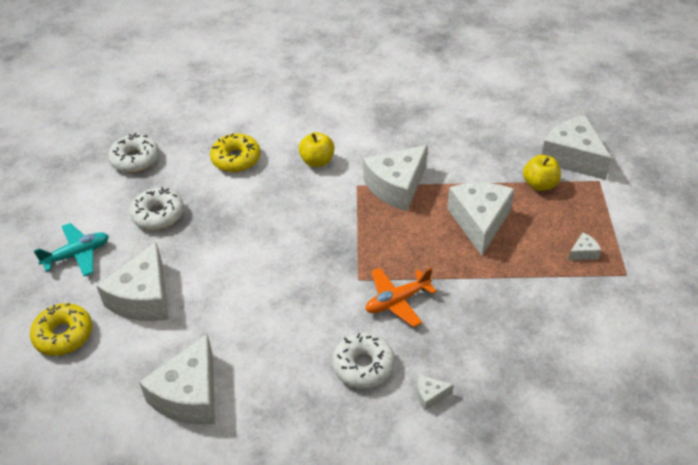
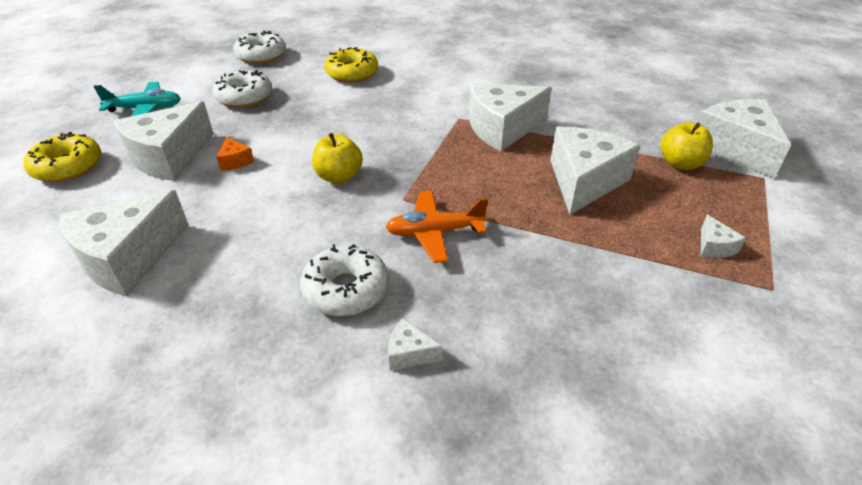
camera: 20 degrees right, 5 degrees down
(203, 285) = (235, 161): none -> orange cheese
(317, 161) = (430, 91): yellow apple -> yellow apple (339, 177)
(583, 252) = (714, 246): white cheese -> white cheese turned 90 degrees clockwise

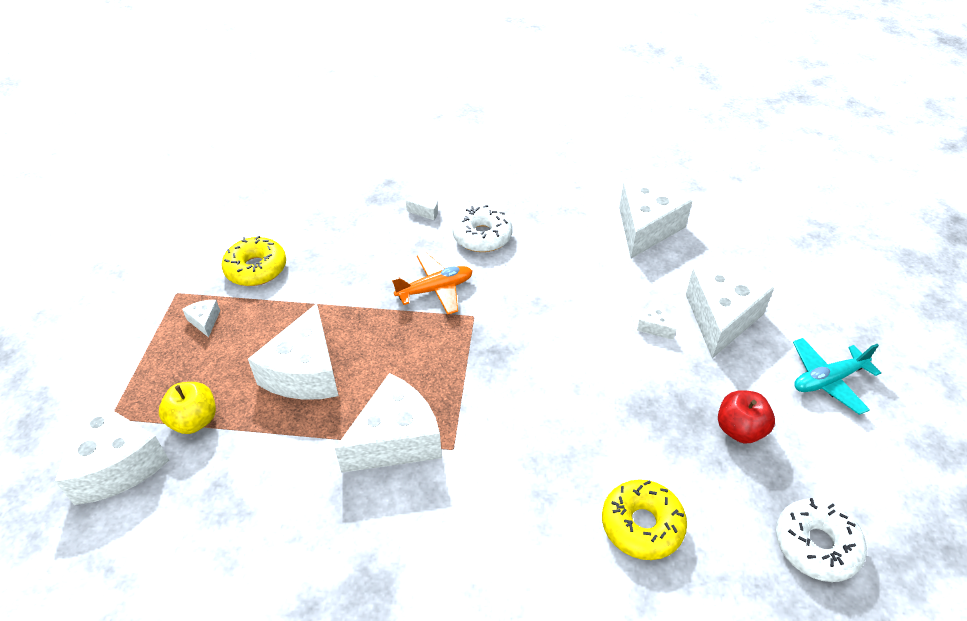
camera: 165 degrees right, 5 degrees up
(68, 167) = (795, 289): yellow donut -> yellow donut (256, 269)
(235, 161) = (654, 327): orange cheese -> white cheese
(244, 97) = (739, 429): white donut -> red apple
(339, 177) = (543, 329): yellow apple -> none

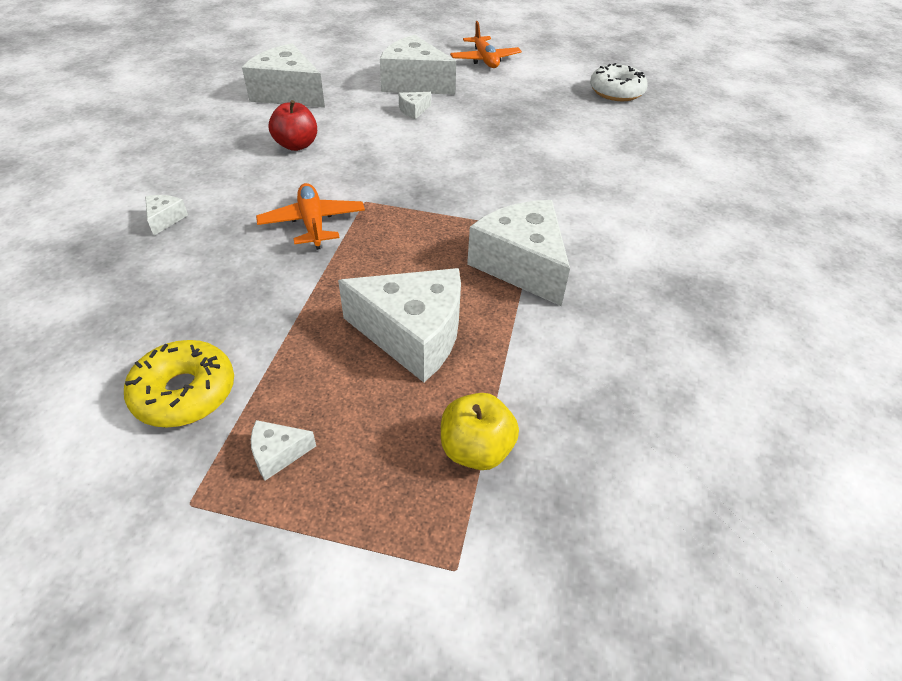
camera: 85 degrees left, 0 degrees up
(116, 463) = (544, 544): white cheese -> none
(482, 236) = (241, 183): white donut -> none
(642, 525) = (607, 148): yellow donut -> none
(739, 429) = (524, 97): red apple -> red apple (296, 145)
(827, 380) = (485, 60): turquoise plane -> orange plane

